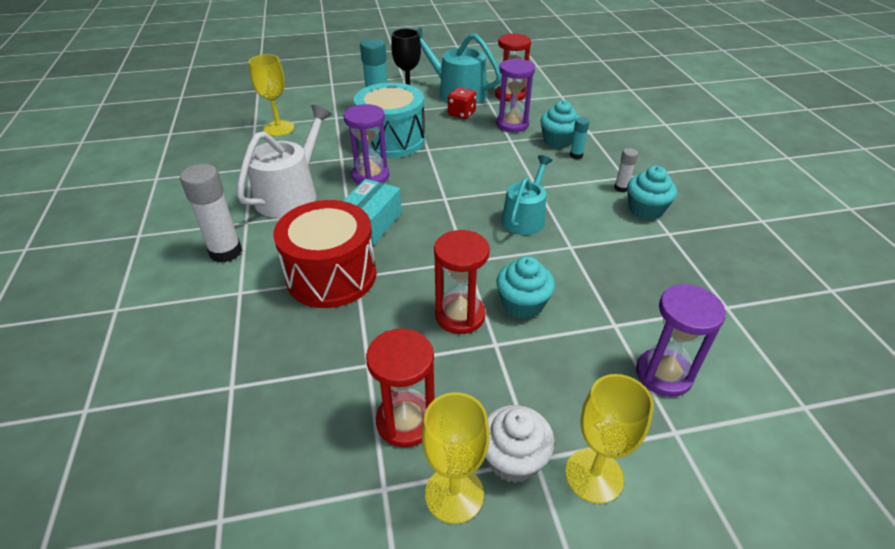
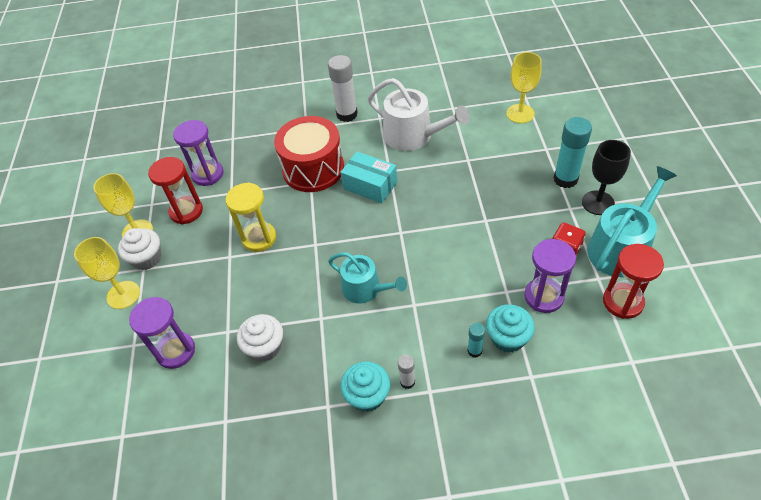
camera: 100 degrees right, 10 degrees up
(370, 176) = (438, 181): purple hourglass -> purple hourglass (208, 174)
(392, 140) = (502, 192): turquoise drum -> none
(460, 316) = (259, 238): red hourglass -> yellow hourglass
(522, 304) = (261, 275): turquoise cupcake -> none
(623, 286) = (265, 347): none -> white cupcake

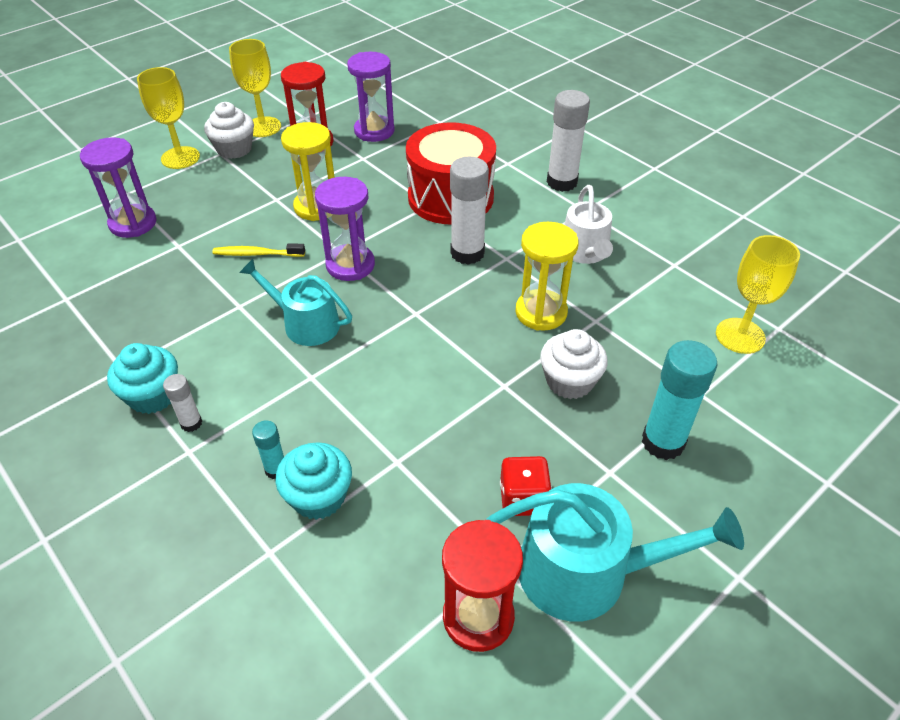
camera: 50 degrees right, 5 degrees down
(265, 347) = (174, 282): white cupcake -> white cupcake (569, 381)
(278, 289) = (257, 254): none -> yellow toothbrush
(366, 289) = (305, 323): turquoise watering can -> turquoise watering can turned 120 degrees clockwise
(370, 185) = (467, 253): turquoise box -> white glue stick
(413, 136) = (585, 252): white watering can -> white watering can, size x0.67
(444, 178) = (541, 312): none -> yellow hourglass
(544, 296) = (417, 509): purple hourglass -> purple hourglass (350, 265)
(598, 203) = (652, 503): black goblet -> none

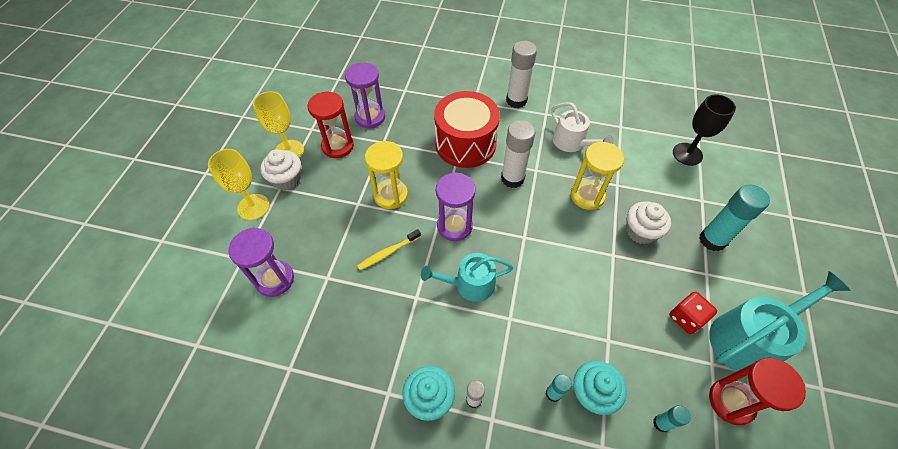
camera: 35 degrees left, 10 degrees up
(363, 577) = (661, 423): none -> turquoise glue stick
(740, 336) = (687, 154): yellow goblet -> black goblet

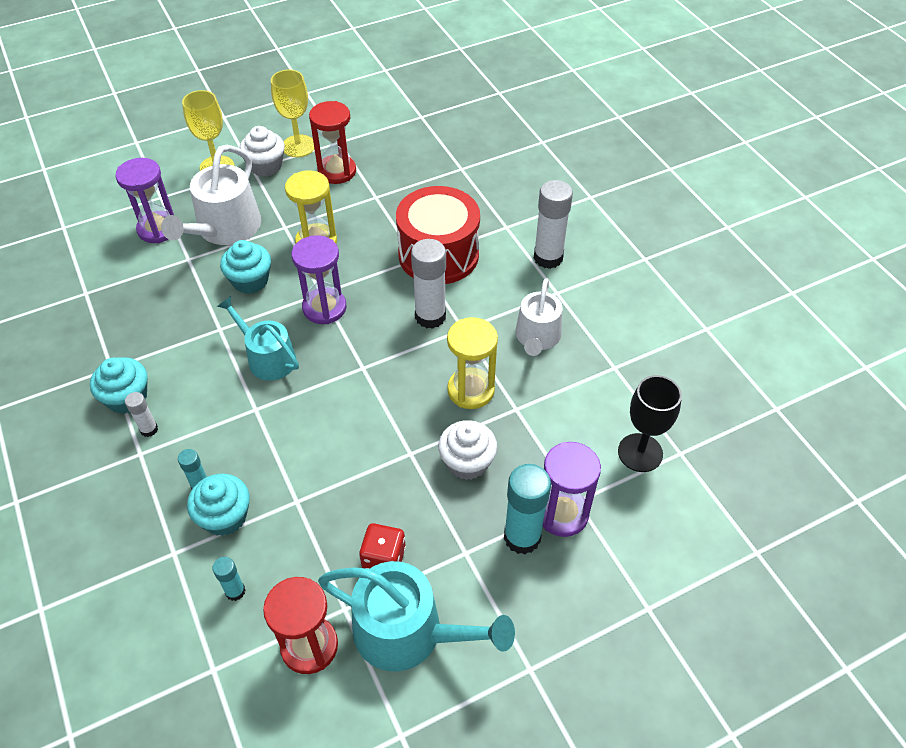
camera: 50 degrees right, 5 degrees down
(321, 238) = (224, 229): none -> white watering can
(370, 117) = (396, 168): purple hourglass -> purple hourglass (562, 514)
(388, 252) = (250, 281): yellow toothbrush -> turquoise cupcake

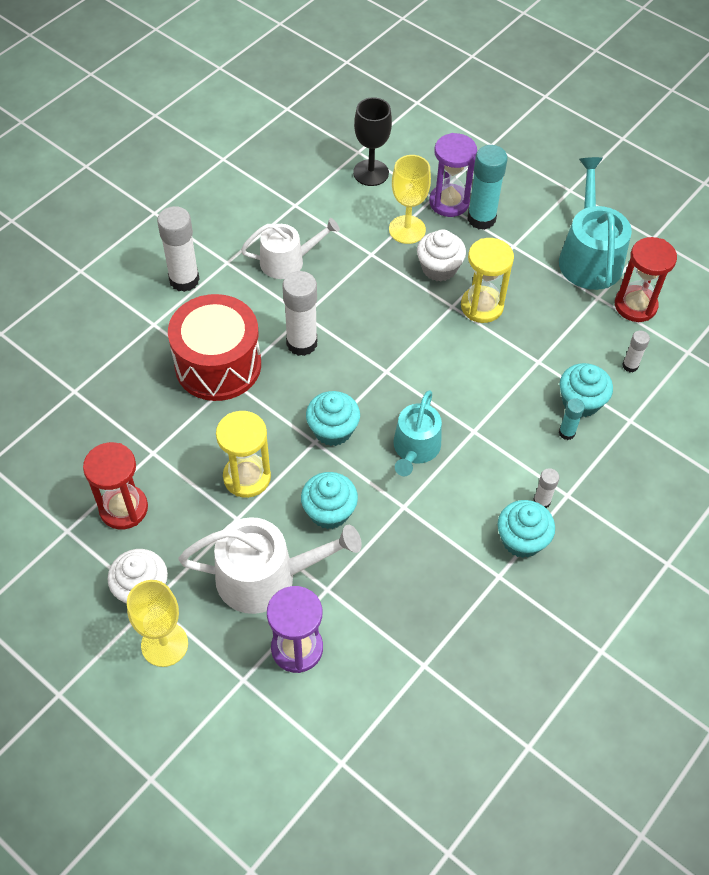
camera: 115 degrees left, 5 degrees up
(235, 591) = (630, 366): turquoise glue stick -> white glue stick
(298, 146) = (91, 571): yellow goblet -> yellow goblet (407, 229)
(324, 308) = (333, 430): purple hourglass -> turquoise cupcake
(384, 558) = (547, 289): red dice -> none
(471, 390) = (369, 288): yellow hourglass -> yellow hourglass (482, 306)

